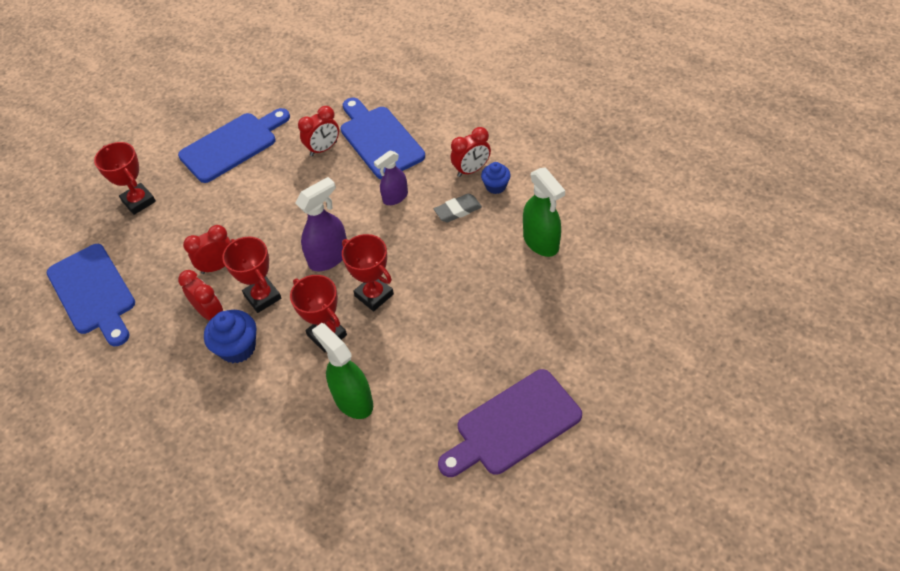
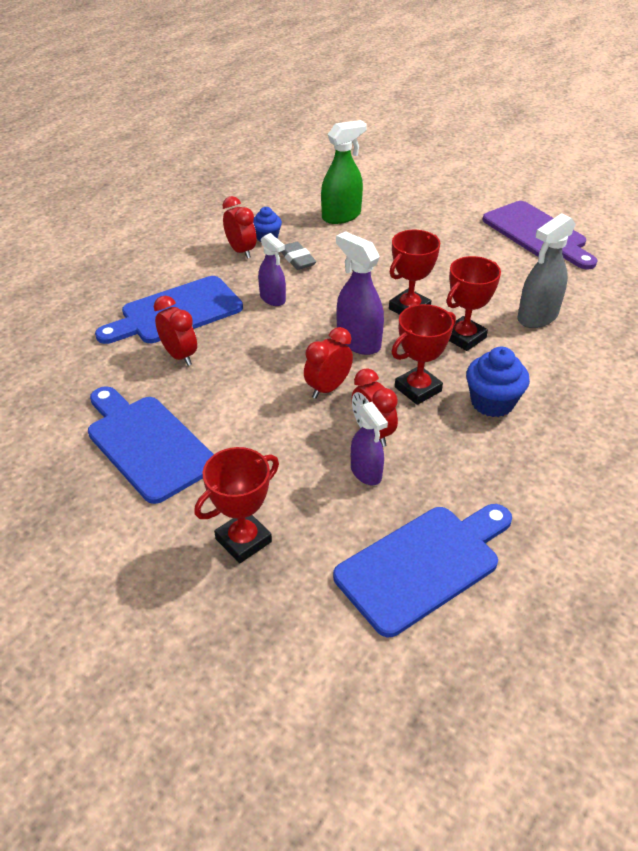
camera: 95 degrees left, 10 degrees down
(180, 262) = (366, 472): none -> purple spray bottle
(210, 313) = (445, 432): red clock -> red clock (328, 388)
(353, 400) = (537, 317): green spray bottle -> grey spray bottle

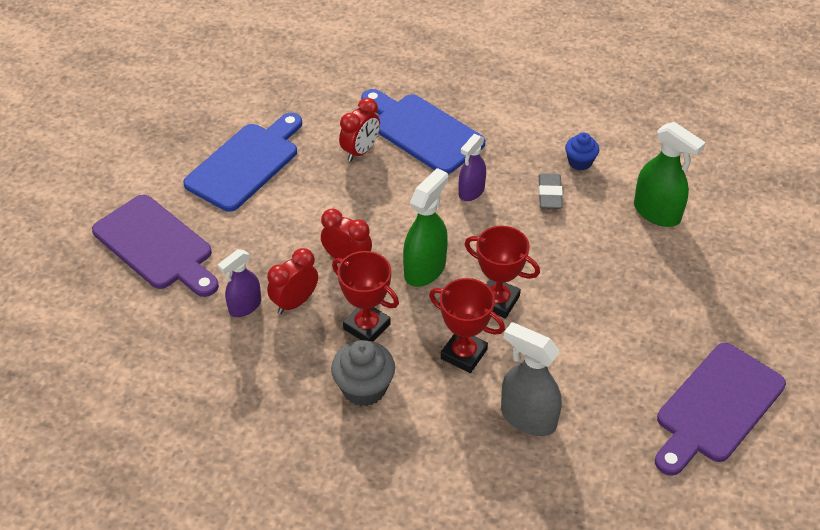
camera: 75 degrees right, 5 degrees up
(241, 251) = (544, 149): red clock -> none
(243, 540) = (156, 245): red trophy -> purple cutting board
(297, 259) = (549, 194): grey eraser -> grey eraser turned 45 degrees counterclockwise
(358, 342) = (425, 269): purple spray bottle -> green spray bottle
(423, 565) = (150, 360): blue cutting board -> none
(492, 402) = (364, 388): blue cupcake -> grey cupcake

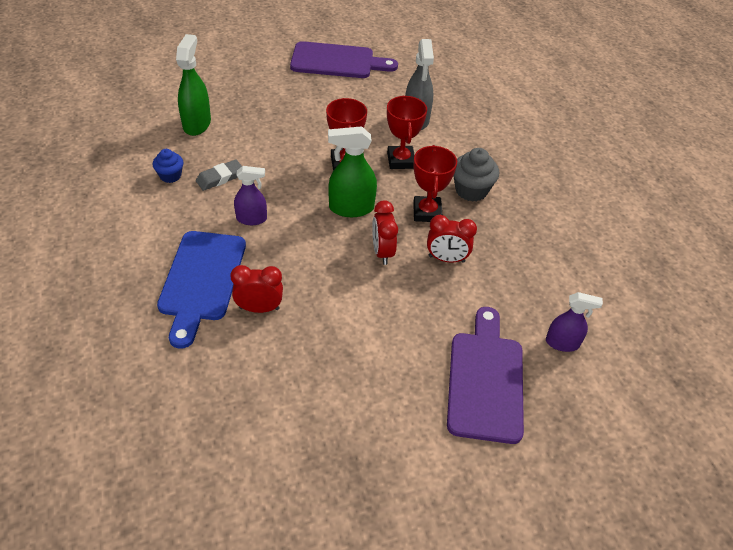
camera: 130 degrees left, 0 degrees up
(245, 163) = (342, 382): blue cutting board -> none
(245, 306) = (478, 284): purple spray bottle -> purple spray bottle (562, 343)

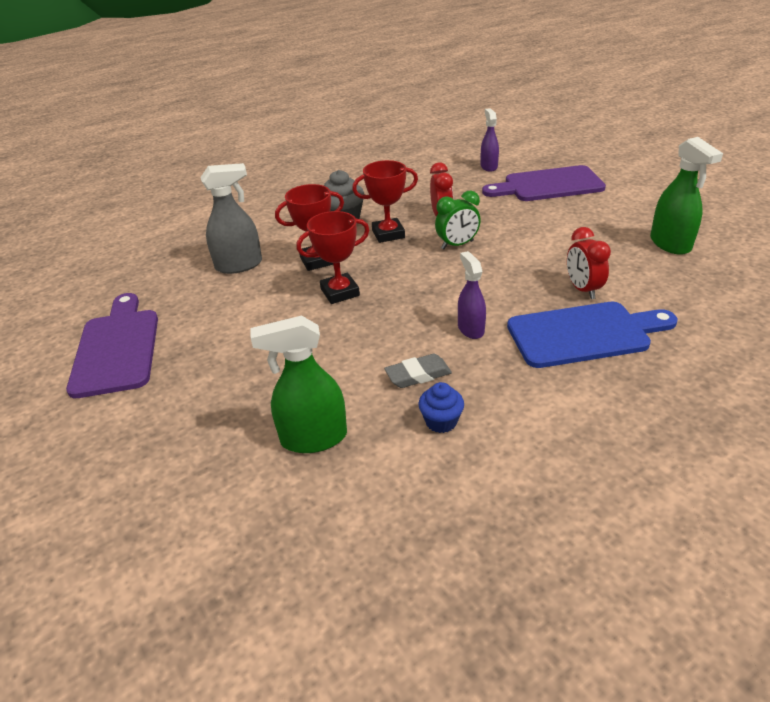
camera: 100 degrees left, 10 degrees down
(220, 178) = (418, 375): grey eraser -> grey eraser turned 60 degrees counterclockwise
(351, 208) = (409, 273): green spray bottle -> green spray bottle (670, 244)
(382, 252) = (457, 245): red clock -> green clock

